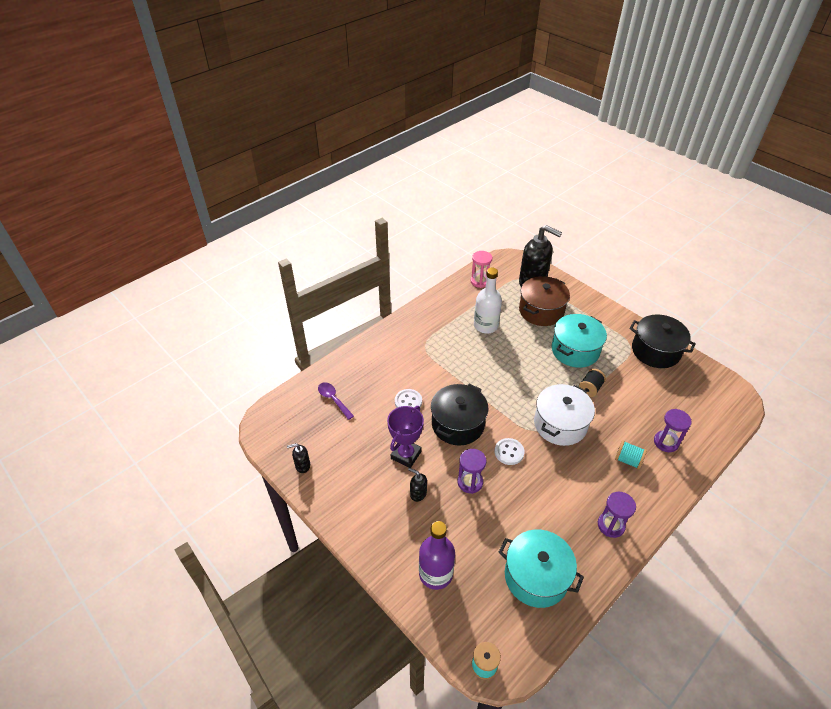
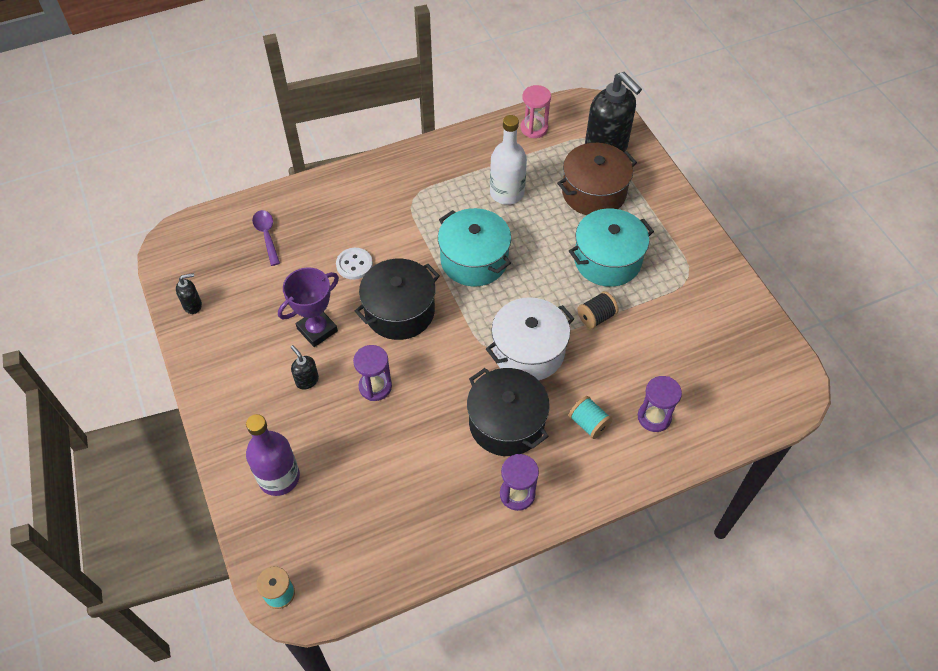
camera: 20 degrees right, 10 degrees up
(302, 466) = (193, 305): black soap dispenser -> black soap dispenser turned 150 degrees clockwise
(509, 452) = (443, 365): white button -> none
(536, 576) = (391, 521): turquoise pot -> turquoise pot (474, 260)
(655, 351) = (719, 293): black pot -> black pot (506, 423)

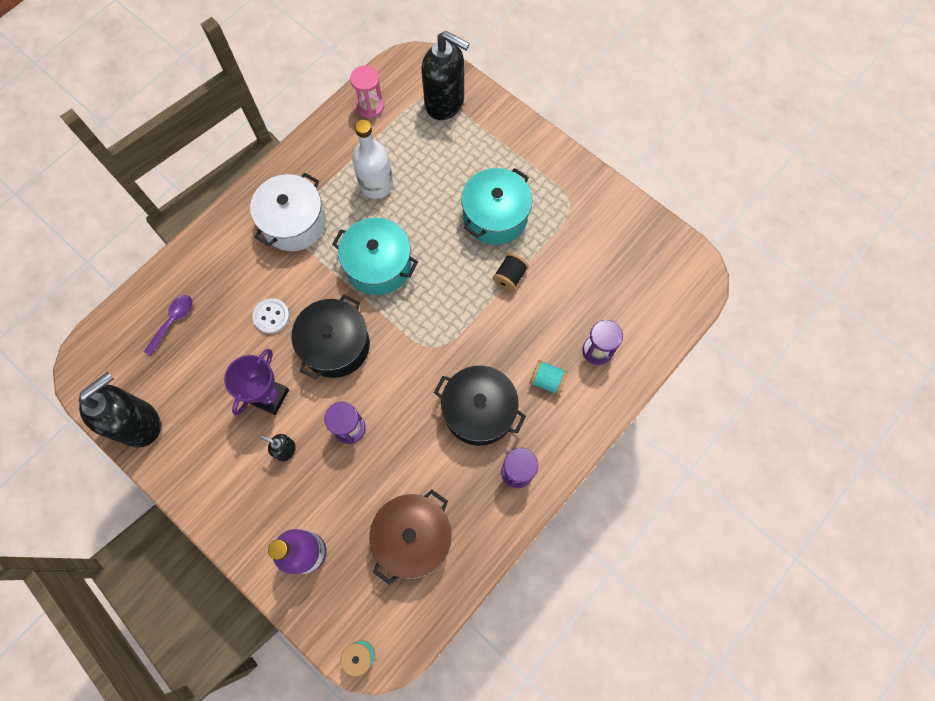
camera: 25 degrees left, 15 degrees up
(193, 305) = (139, 423): black soap dispenser -> black soap dispenser, size x2.31
(267, 235) = (173, 321): purple spoon -> purple spoon turned 75 degrees clockwise
(528, 351) = (467, 335): white pot -> white pot (294, 223)
(594, 192) = (454, 153): brown pot -> brown pot (413, 537)

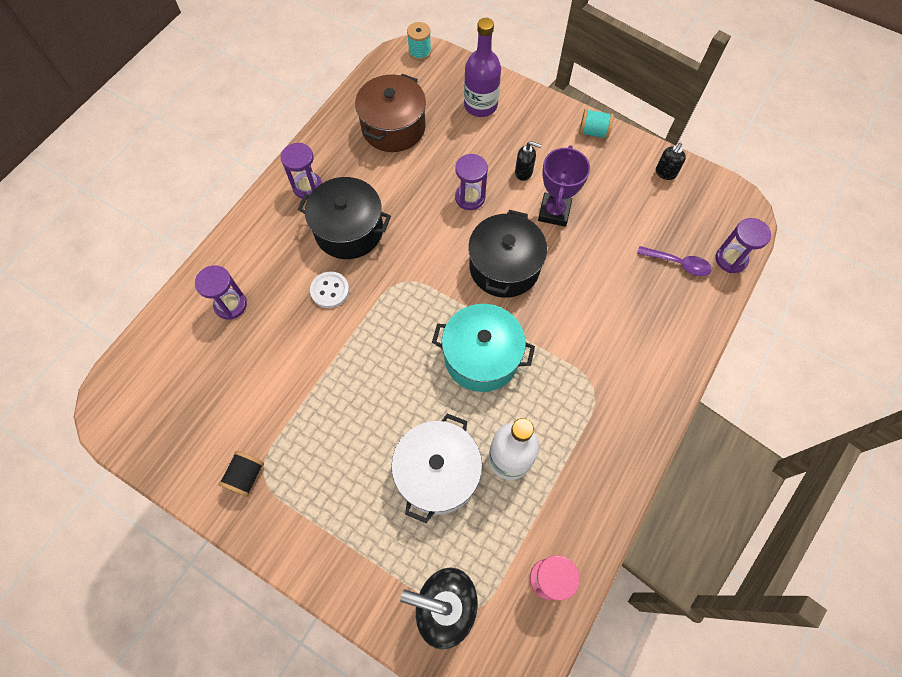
camera: 170 degrees right, 5 degrees down
(122, 317) = (731, 259): none -> purple hourglass
(139, 423) = (665, 173): black soap dispenser -> black soap dispenser, size x0.43
(173, 321) = (678, 263): purple spoon -> purple spoon turned 90 degrees counterclockwise
(271, 316) = (580, 284): white button -> white button (330, 290)
(294, 223) = (593, 391): white pot -> white pot (437, 473)
(495, 217) = (355, 440): turquoise pot -> none
(509, 277) = (331, 368): black spool -> black spool (246, 476)
(547, 380) = (283, 268): turquoise spool -> turquoise spool (593, 132)

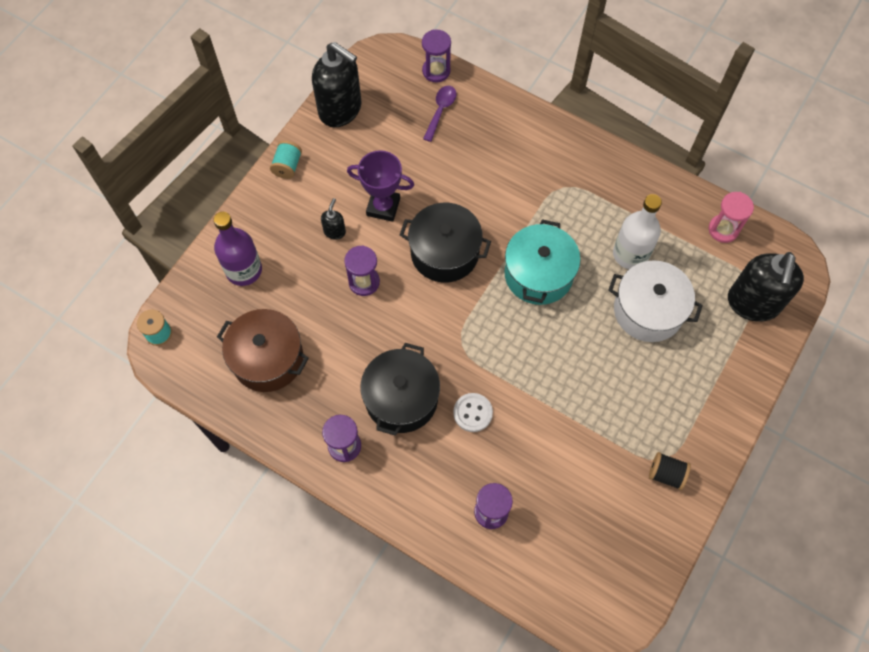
camera: 90 degrees left, 0 degrees up
(665, 173) = (340, 110): black soap dispenser -> black soap dispenser, size x2.31

